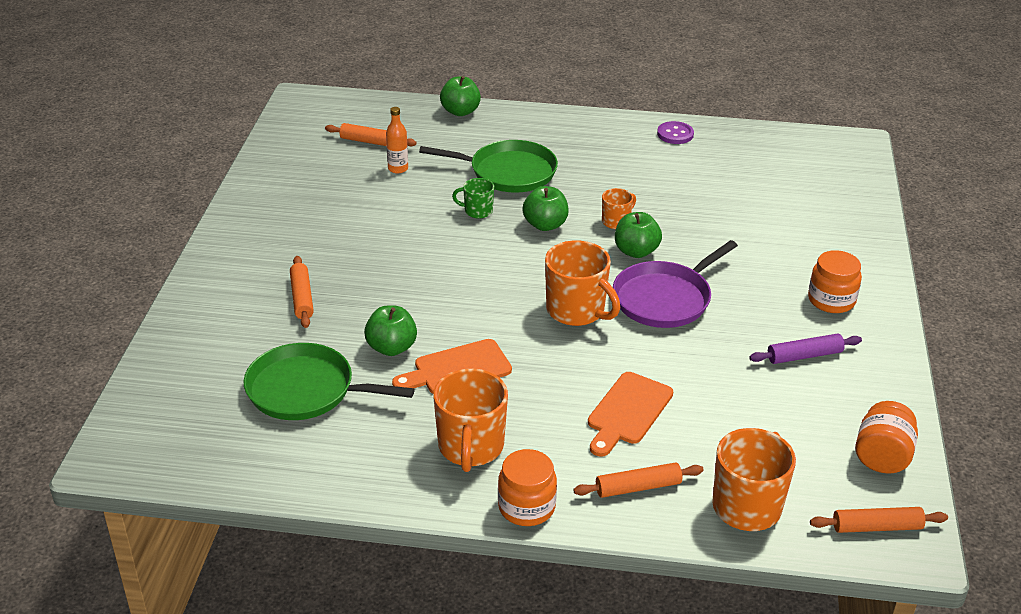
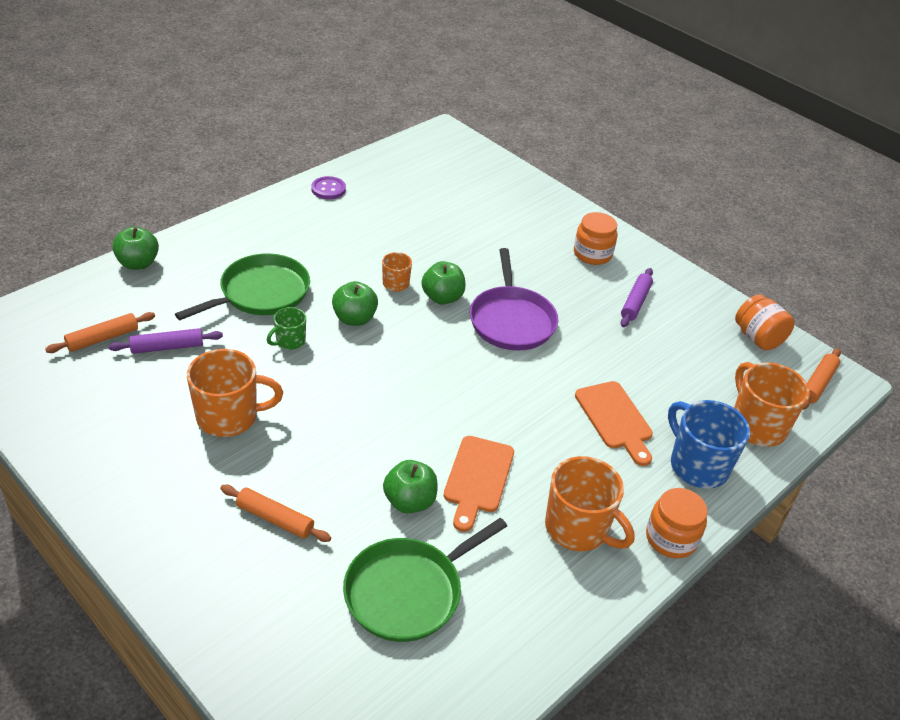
camera: 55 degrees left, 5 degrees up
(398, 168) = (167, 347): orange bottle -> purple rolling pin
(577, 311) = (477, 370): orange mug -> orange mug (229, 417)
(638, 487) = (697, 465): orange rolling pin -> blue mug

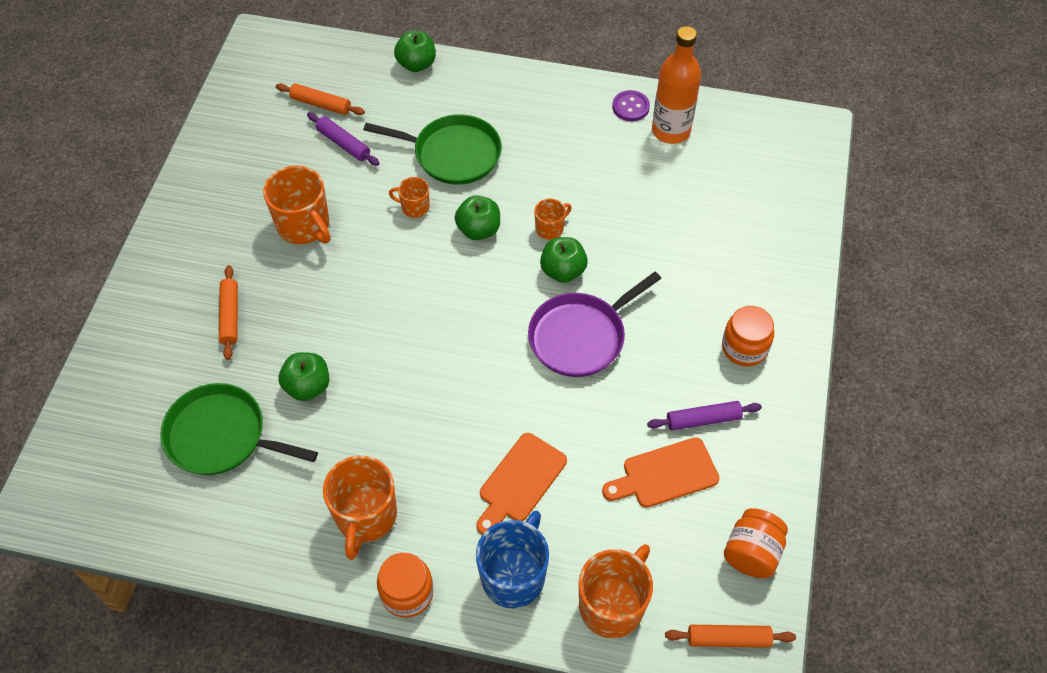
camera: 60 degrees right, 15 degrees up
(289, 341) = (414, 207): green mug -> orange mug
(373, 185) = (671, 131): none -> orange bottle
(477, 478) = (366, 417): orange cutting board -> orange cutting board (665, 474)

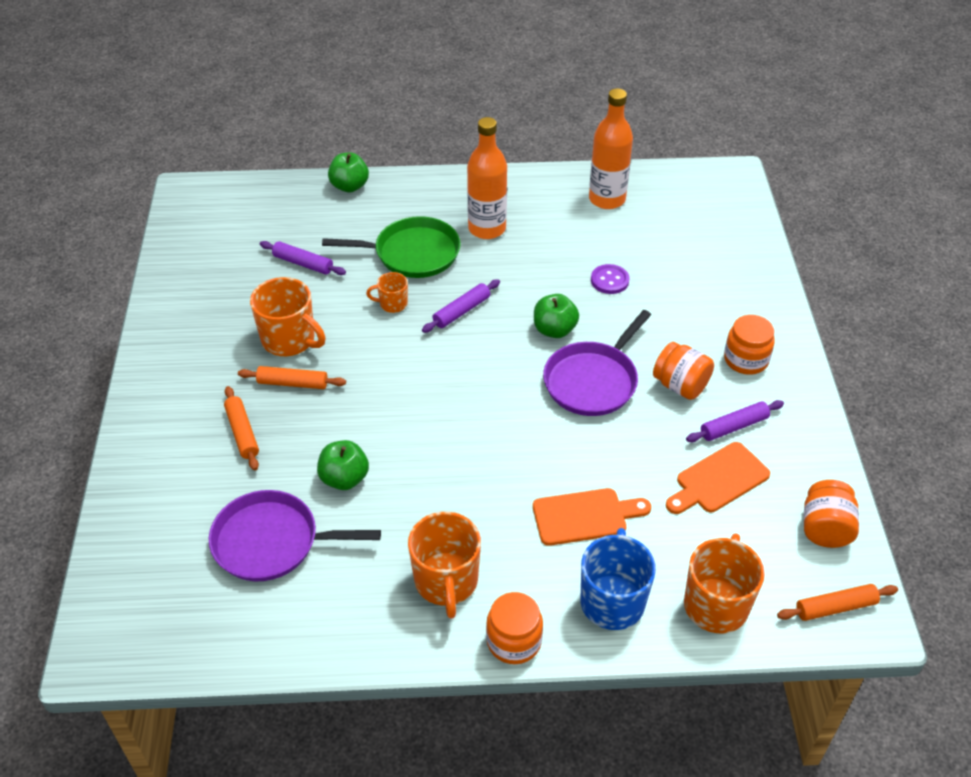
camera: 15 degrees left, 10 degrees down
(221, 436) = (272, 542): green pan -> purple pan
(321, 104) = (268, 235): orange rolling pin -> orange rolling pin (293, 383)
(478, 230) = (461, 311): green apple -> purple rolling pin
(519, 481) = (585, 516): orange cutting board -> orange cutting board turned 120 degrees counterclockwise
(536, 141) = (487, 228): none -> orange bottle
(550, 228) = (528, 297): orange mug -> none
(630, 107) = (563, 186): purple button -> purple button (609, 280)
(666, 361) = (680, 385): none -> orange jar

